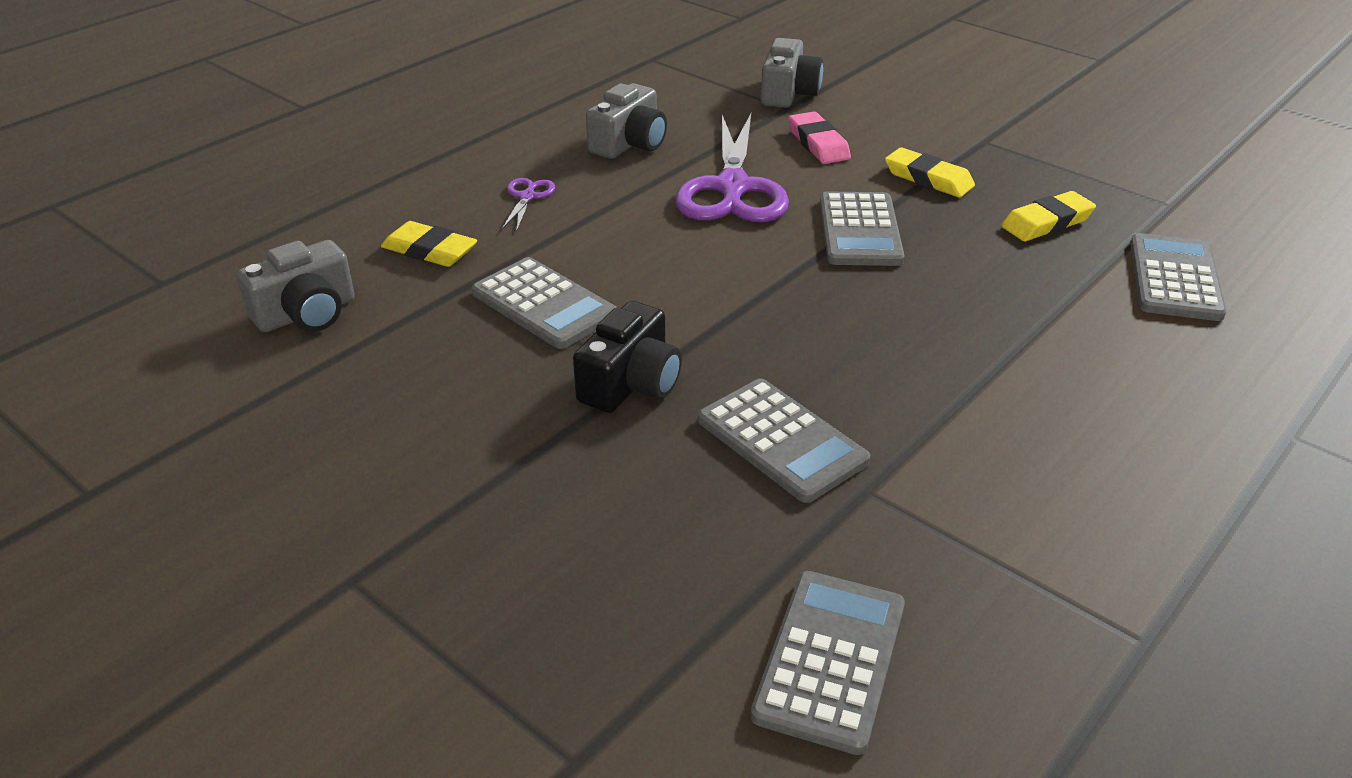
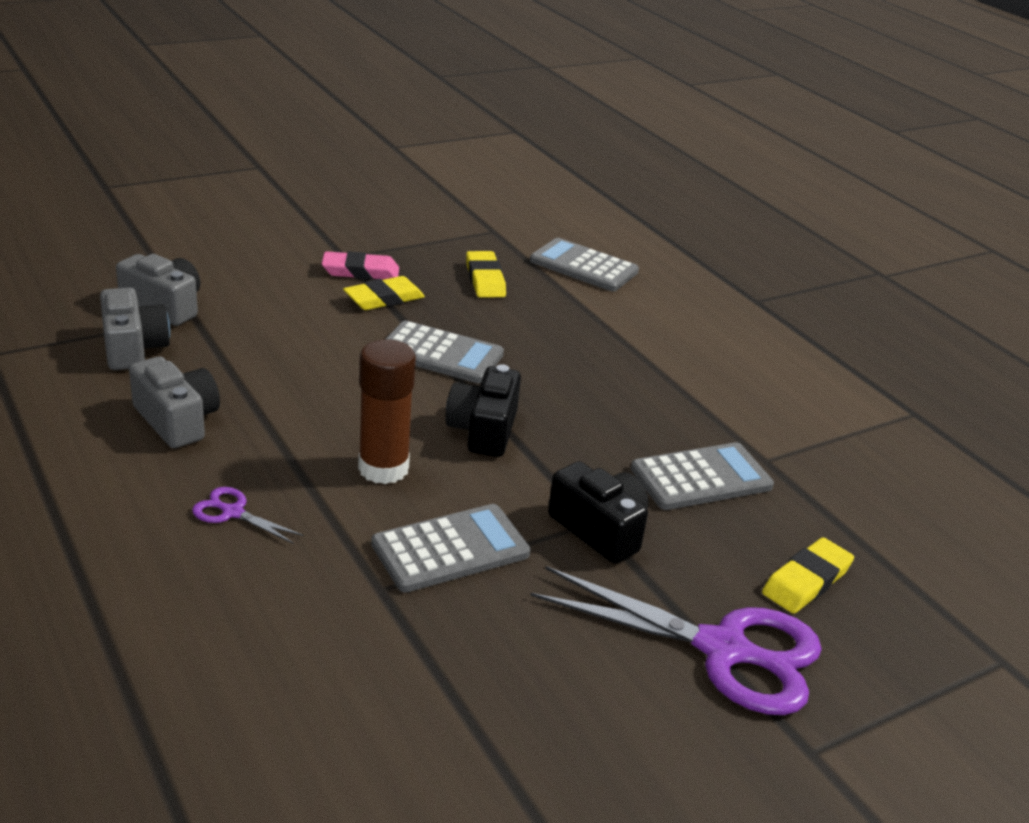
camera: 75 degrees left, 5 degrees down
(306, 314) = (366, 727): grey camera -> grey camera (133, 348)
(429, 250) = (294, 606): yellow eraser -> yellow eraser (806, 581)
(638, 245) = (383, 468): none -> brown glue stick
(732, 188) = (321, 390): purple scissors -> purple scissors (724, 650)
(746, 282) = (483, 430): none -> black camera
(818, 143) = (279, 324): pink eraser -> pink eraser (360, 271)
(830, 660) = (920, 526): grey calculator -> none

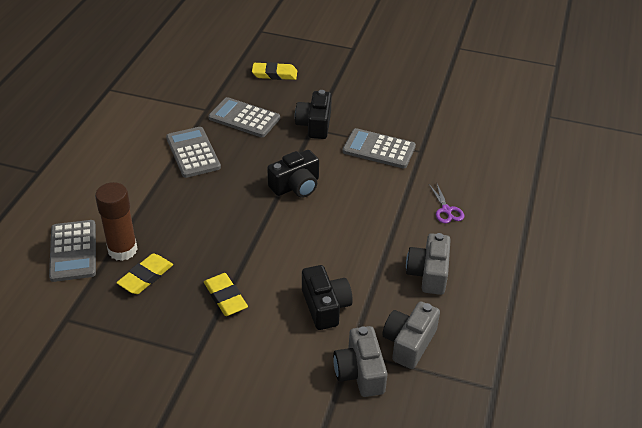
camera: 130 degrees left, 10 degrees up
(268, 336) = (325, 306): none -> black camera
(360, 271) = (206, 331): pink eraser -> none
(383, 468) = (363, 194): brown glue stick -> brown glue stick (122, 250)
(384, 299) = (225, 297): yellow eraser -> yellow eraser turned 45 degrees clockwise
(440, 354) = (253, 238): grey calculator -> grey calculator (193, 153)
(724, 650) = (335, 76): purple scissors -> none

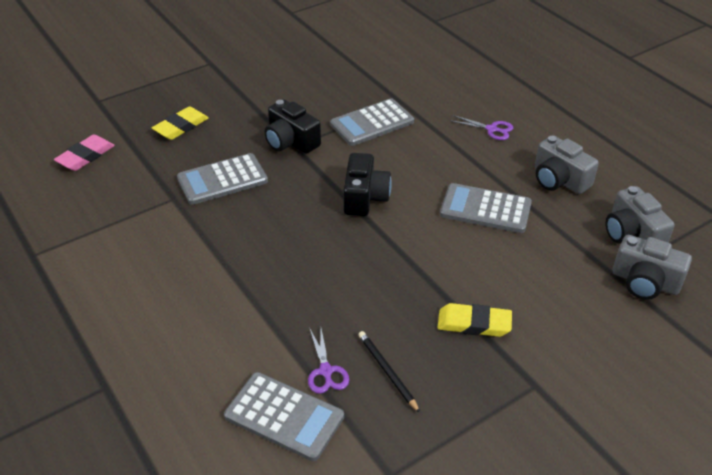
camera: 50 degrees left, 0 degrees up
(122, 250) = (326, 371): brown glue stick -> purple scissors
(146, 277) = (387, 371): yellow eraser -> black pencil
(193, 153) = (231, 241): grey calculator -> grey calculator (485, 209)
(206, 57) = (86, 156): none -> pink eraser
(325, 306) = (546, 261): black camera -> none

